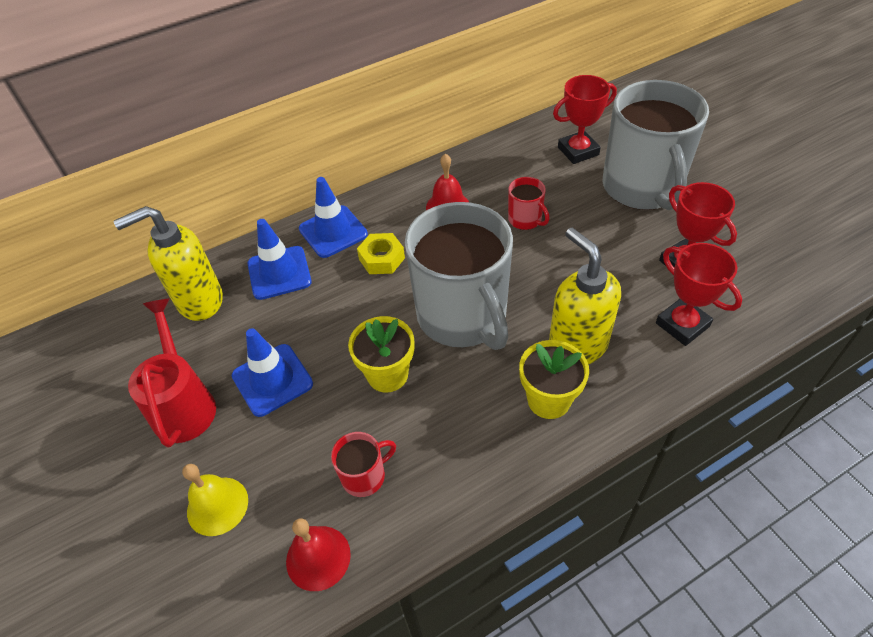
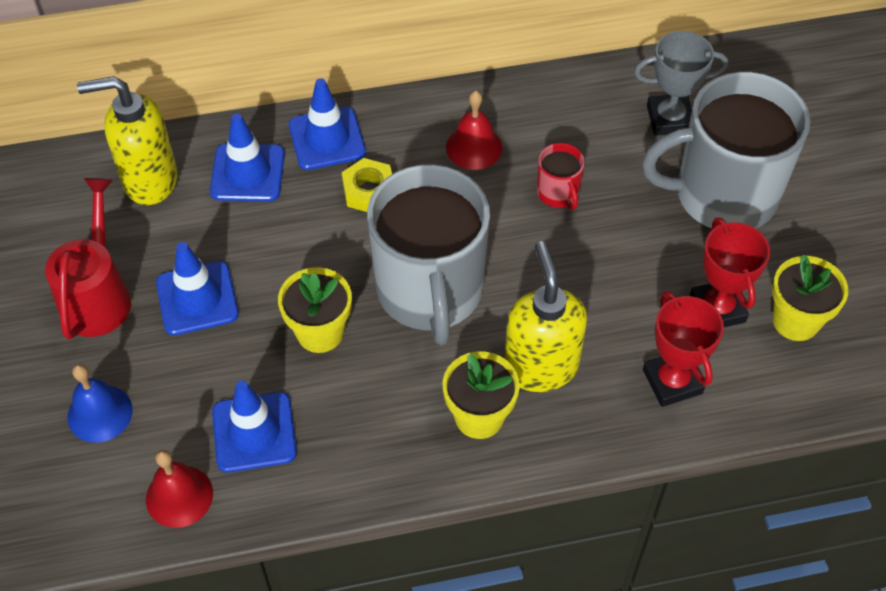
camera: 15 degrees right, 5 degrees up
(217, 506) = (100, 413): yellow bell -> blue bell
(365, 476) = (254, 432): red mug -> blue traffic cone
(578, 151) = (669, 119): red trophy -> grey trophy
(642, 188) = (722, 195): grey mug -> grey mug turned 75 degrees clockwise
(744, 254) = (795, 321): none -> yellow flower pot

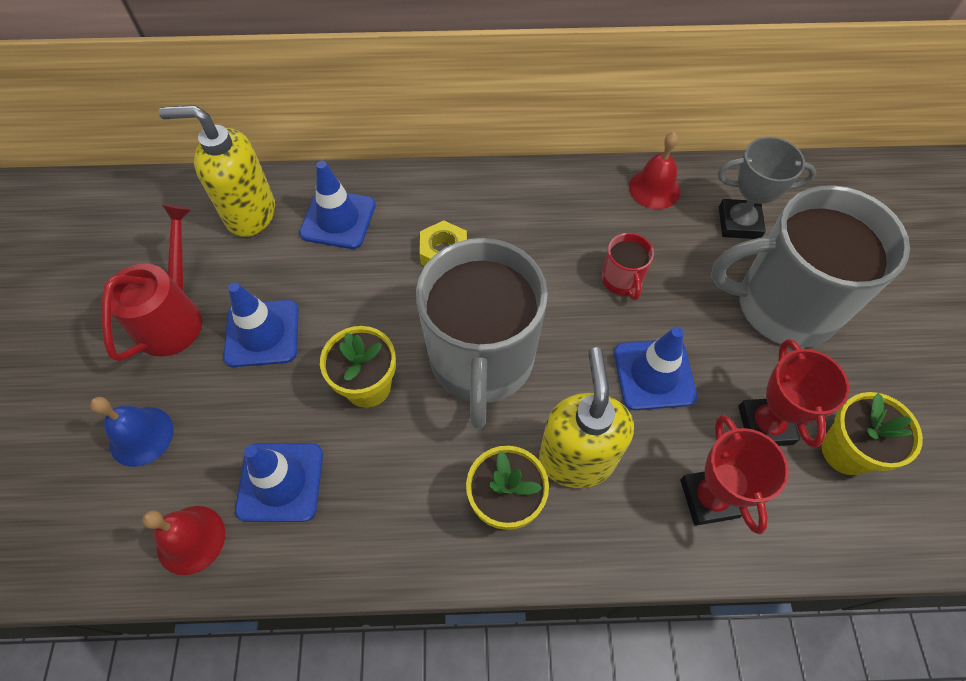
camera: 10 degrees right, 5 degrees up
(327, 139) = (416, 197): blue traffic cone -> blue traffic cone (654, 374)
(474, 147) = (549, 224): red bell -> red bell (654, 189)

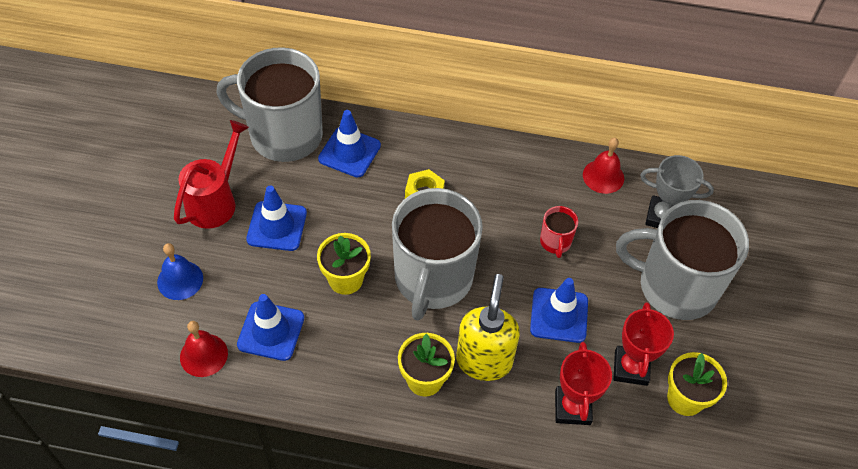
camera: 10 degrees right, 5 degrees down
(250, 214) = (283, 135): yellow soap dispenser -> grey mug

